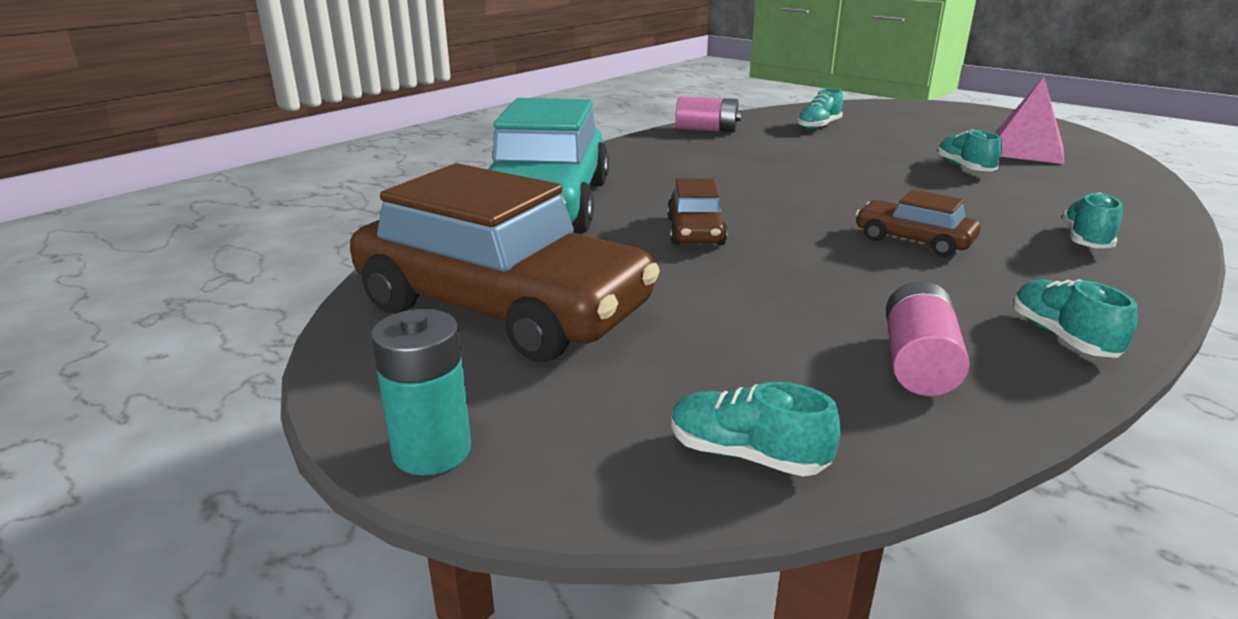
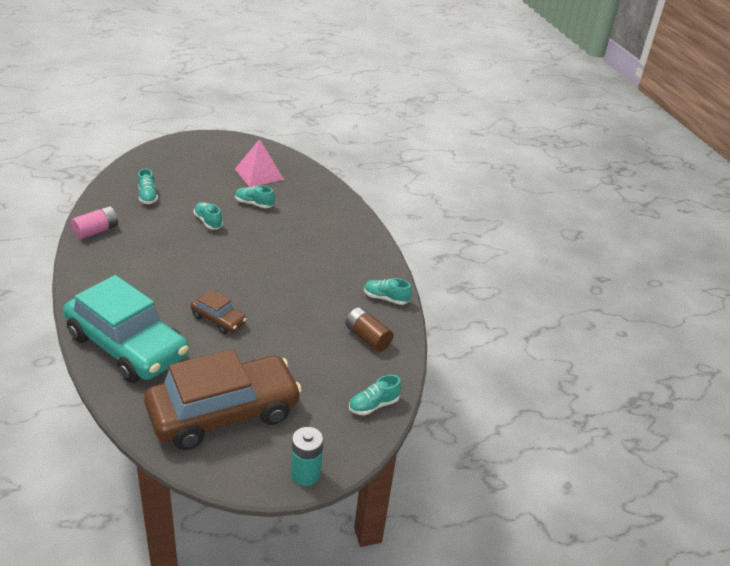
camera: 60 degrees left, 10 degrees up
(913, 241) = (296, 273): brown car -> none
(918, 363) = (367, 338): pink battery -> brown battery
(1085, 240) = (343, 237): turquoise shoe -> turquoise shoe (208, 222)

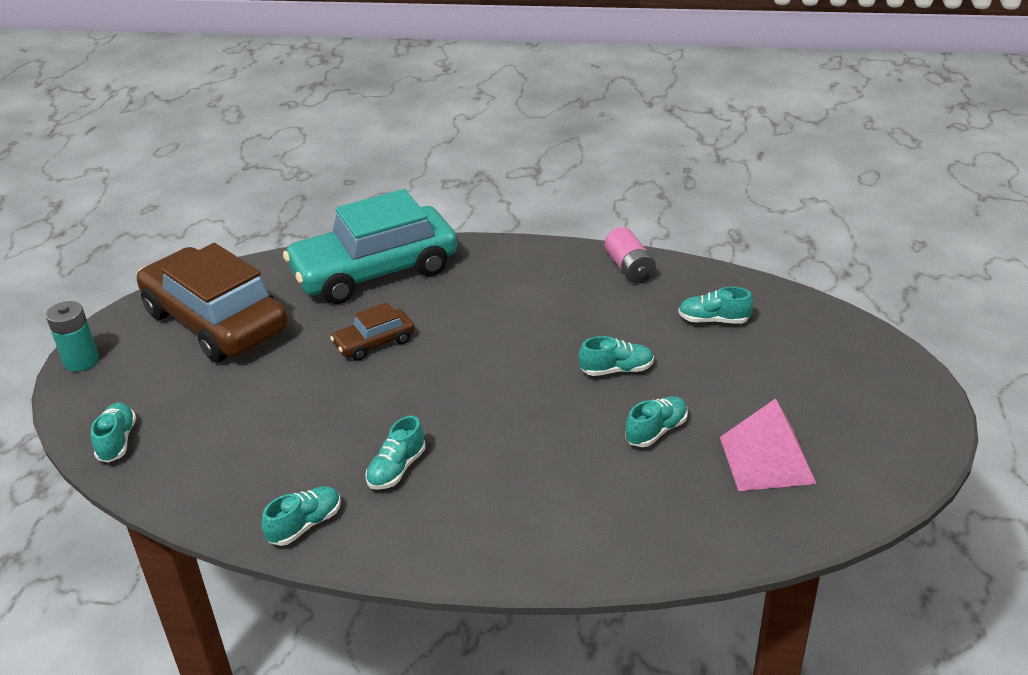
camera: 120 degrees right, 0 degrees up
(224, 413) = (215, 321): brown car -> brown car turned 135 degrees clockwise
(328, 279) = (396, 469): none -> turquoise shoe
(367, 338) = (236, 474): brown battery -> none

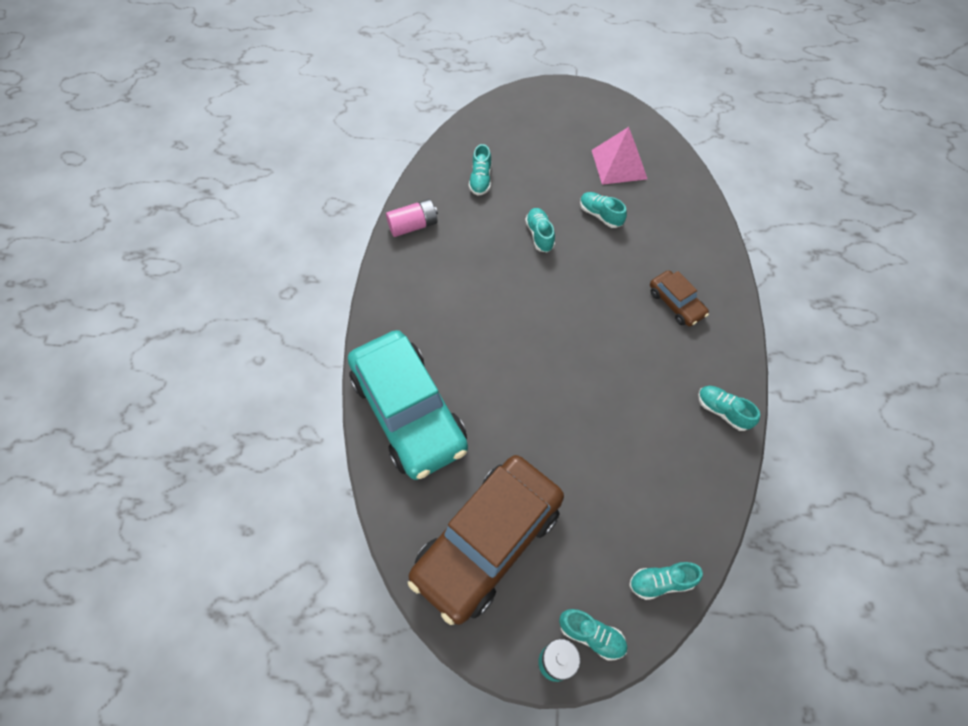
camera: 95 degrees left, 25 degrees up
(374, 343) = (515, 396): brown car -> brown car (676, 303)
(396, 469) = (659, 361): turquoise shoe -> turquoise shoe (591, 635)

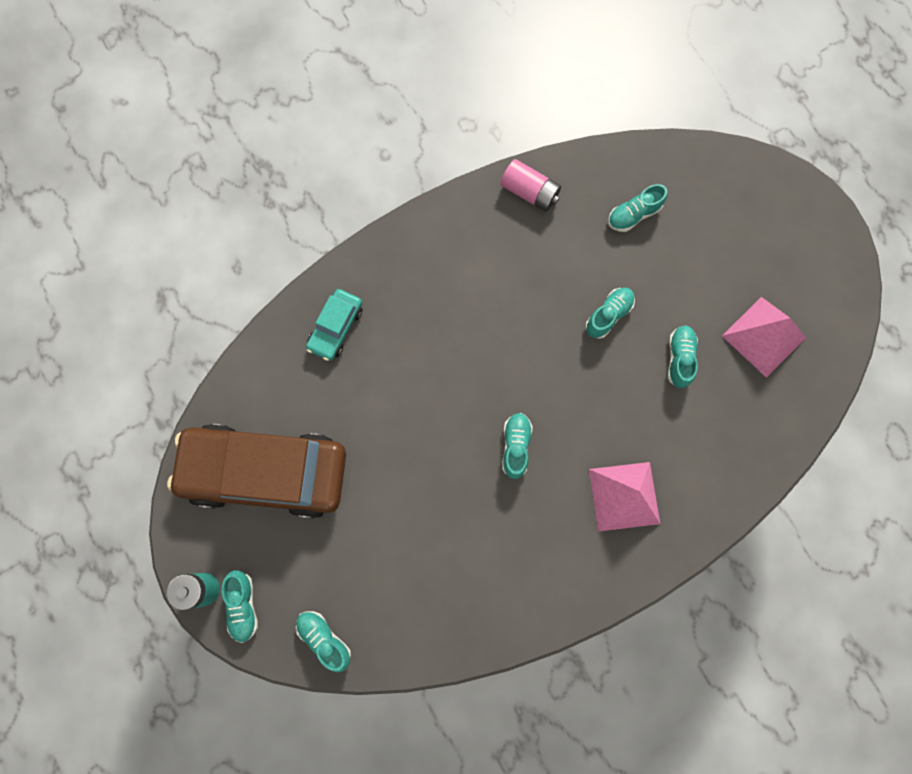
camera: 55 degrees right, 15 degrees up
(409, 412) = (336, 328): turquoise car -> turquoise car, size x0.45
(676, 303) = (624, 496): brown car -> pink pyramid
(723, 411) = (530, 607): turquoise shoe -> turquoise shoe (515, 446)

